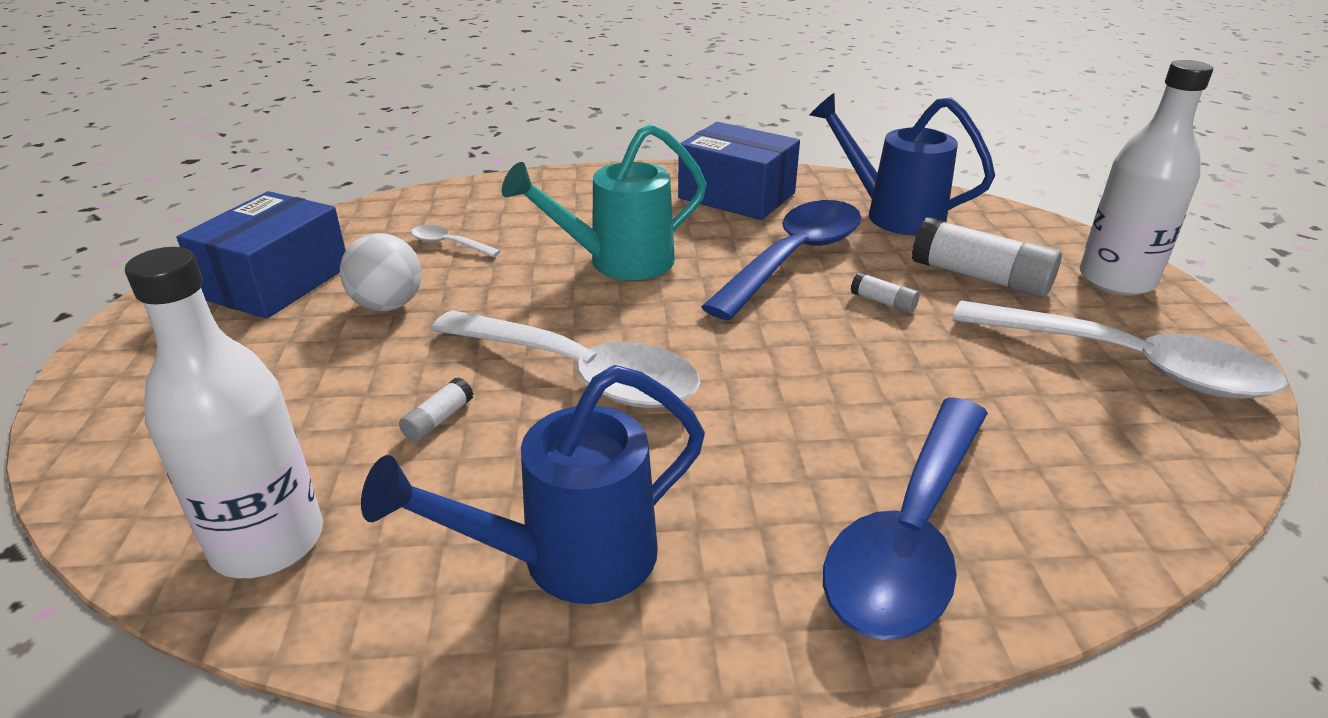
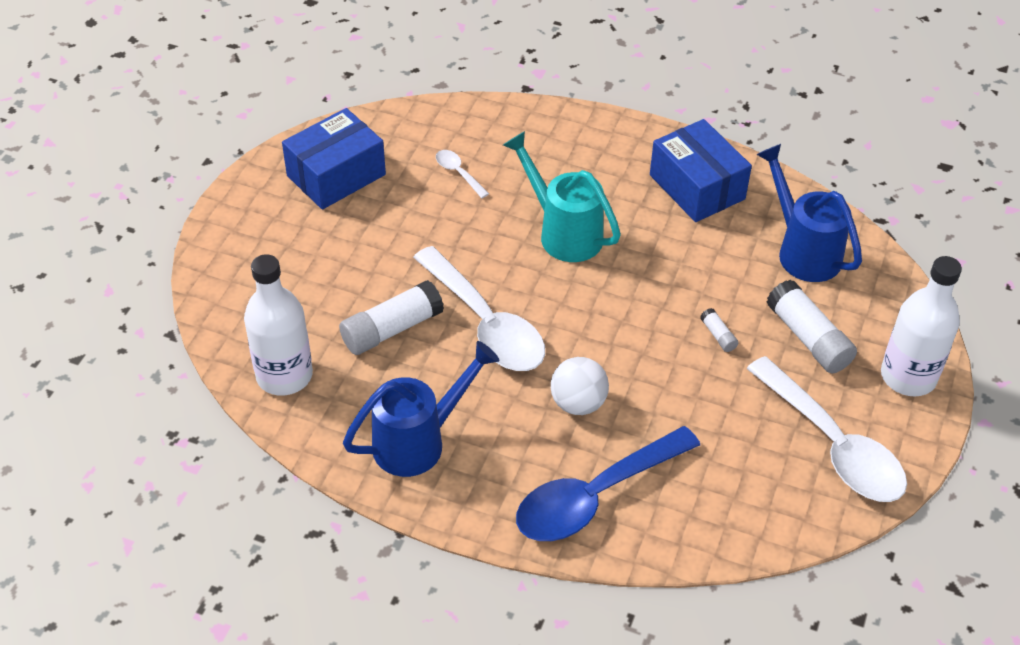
camera: 25 degrees right, 15 degrees up
(388, 305) = (397, 222): white ball -> white ball (578, 403)
(438, 420) = (391, 329): white glue stick -> white glue stick, size x2.16
(568, 560) = (418, 441): blue watering can -> blue watering can turned 150 degrees clockwise
(618, 262) = (563, 232): turquoise watering can -> turquoise watering can turned 45 degrees clockwise
(794, 258) = (689, 272): blue spoon -> none

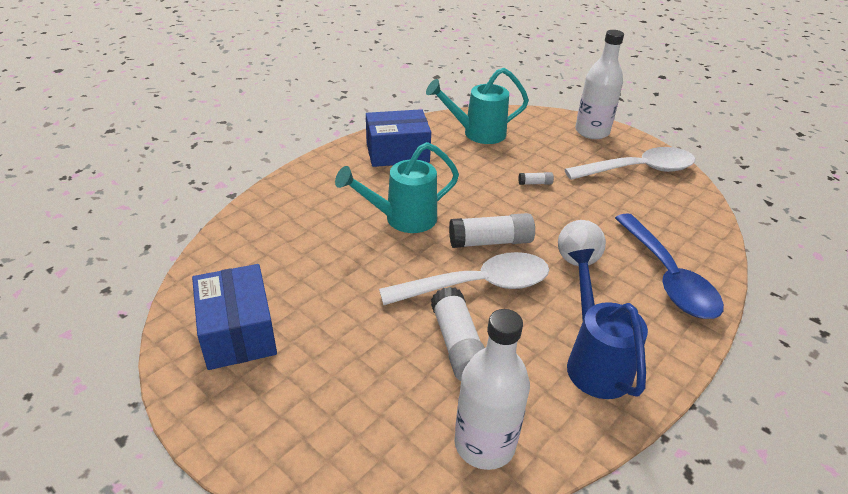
camera: 70 degrees left, 10 degrees down
(458, 173) = (298, 254): white spoon -> none
(803, 251) = (477, 133): blue watering can -> turquoise watering can
(808, 338) = (550, 153): white glue stick -> white glue stick (490, 242)

